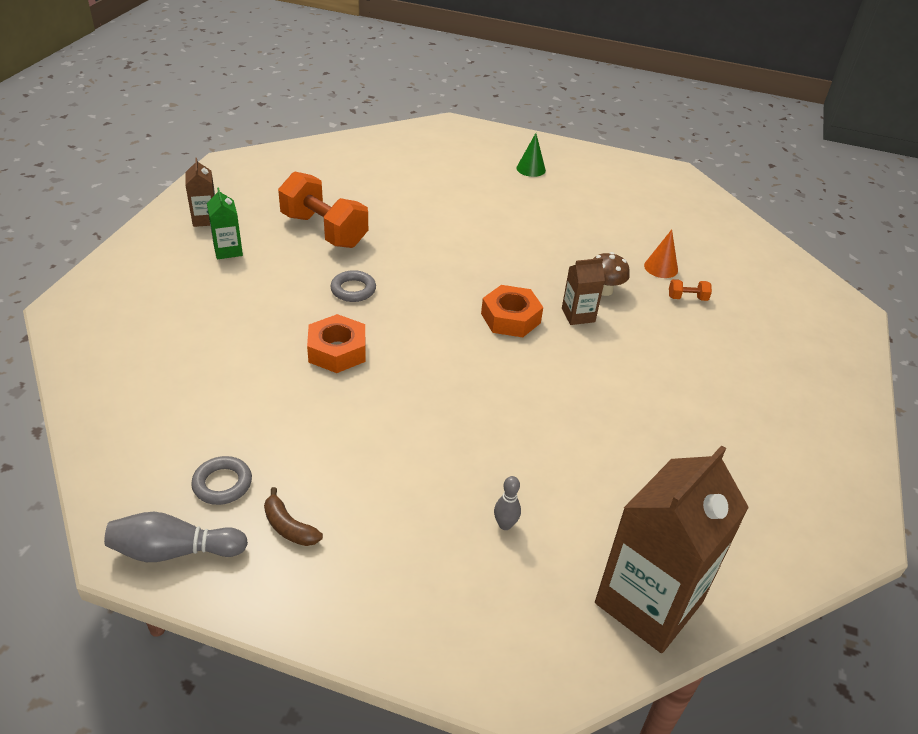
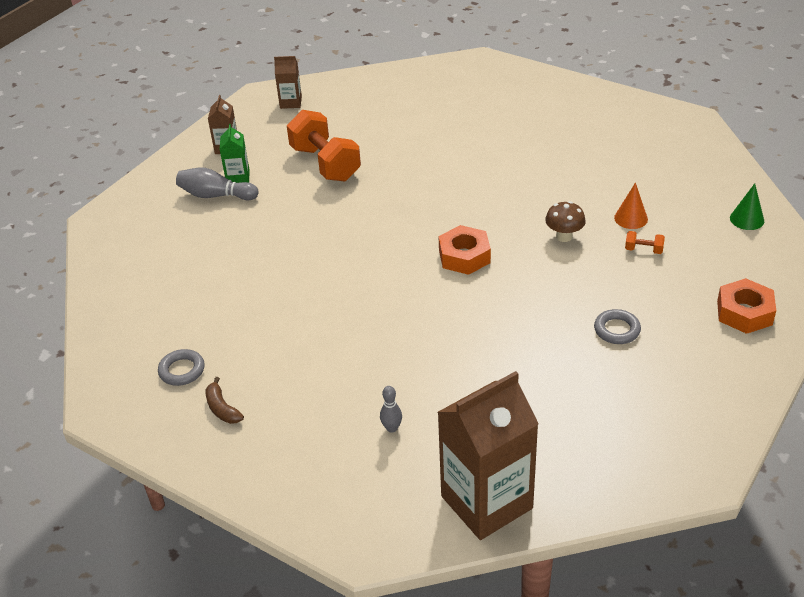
camera: 20 degrees right, 0 degrees up
(175, 551) = (135, 415): grey bowling pin -> grey bowling pin (216, 195)
(337, 351) = (302, 273): orange nut -> orange nut (744, 312)
(353, 290) = (333, 220): grey ring -> grey ring (617, 330)
(531, 169) = (542, 110): green cone -> green cone (747, 219)
(578, 315) = (528, 258): brown carton -> brown carton (290, 102)

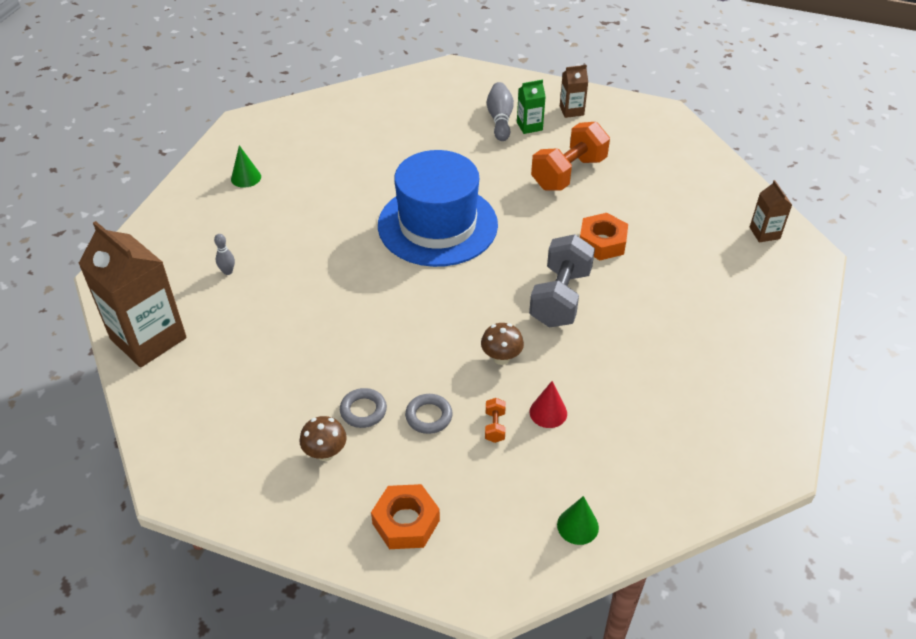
camera: 75 degrees right, 5 degrees up
(182, 370) = (284, 149): grey ring -> grey ring (429, 416)
(222, 408) = (246, 177): brown banana -> green cone
(290, 102) = (660, 133): brown carton -> brown carton (764, 233)
(370, 257) = (437, 225): none -> blue hat
(464, 256) = (452, 286): orange nut -> orange nut (602, 242)
(496, 193) = (560, 298): none -> grey dumbbell
(631, 218) = (548, 412): orange cone -> red cone
(666, 359) = (325, 453): none -> brown mushroom

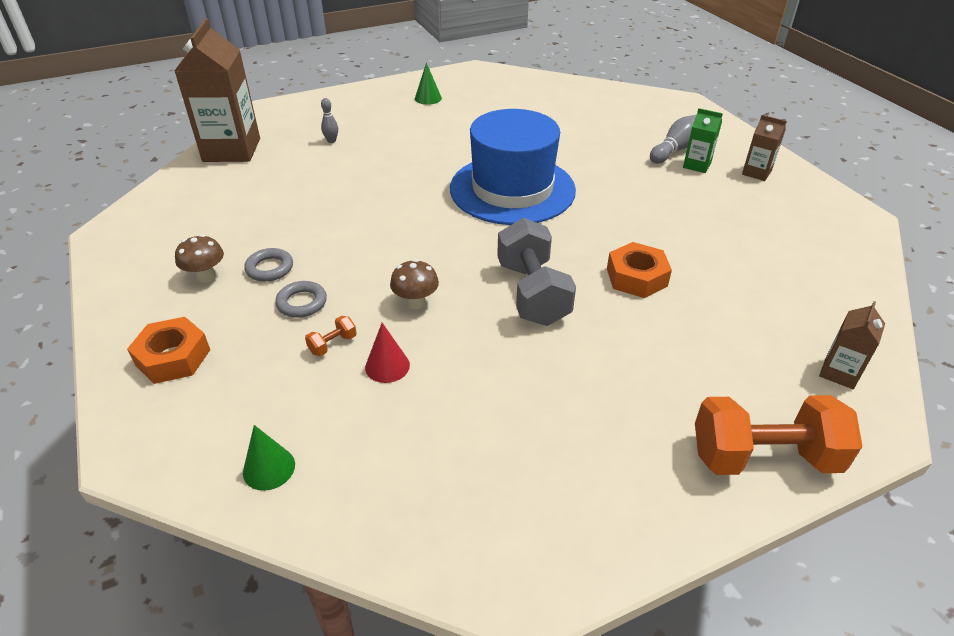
camera: 45 degrees right, 5 degrees down
(560, 298) = (532, 293): grey dumbbell -> grey dumbbell turned 75 degrees counterclockwise
(568, 173) = (683, 213): orange dumbbell -> orange dumbbell (763, 457)

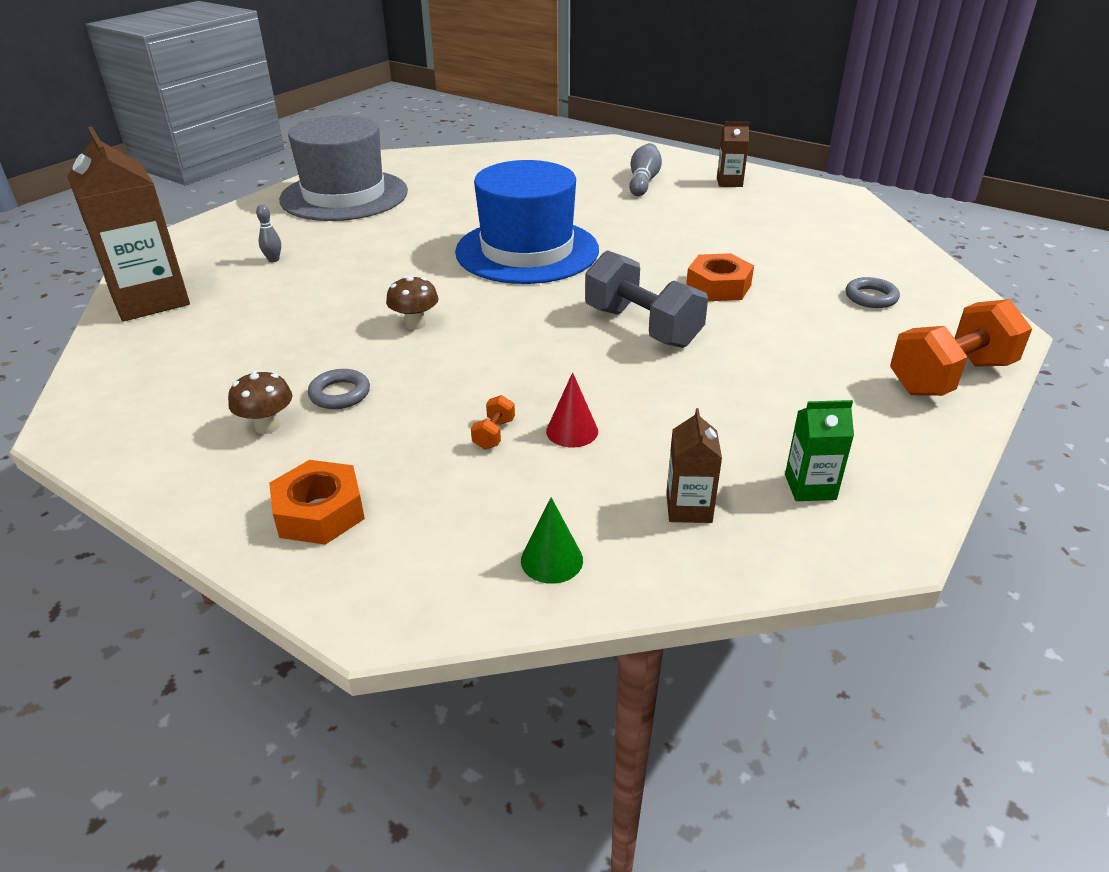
camera: 30 degrees left, 5 degrees down
(302, 303) = (416, 411): grey ring -> grey ring (871, 297)
(415, 302) = (539, 370): brown mushroom -> brown mushroom (415, 324)
(428, 98) = (344, 195): green cone -> grey hat
(697, 165) = (674, 189): green carton -> green carton (810, 487)
(839, 373) = (939, 303): brown carton -> brown carton (688, 508)

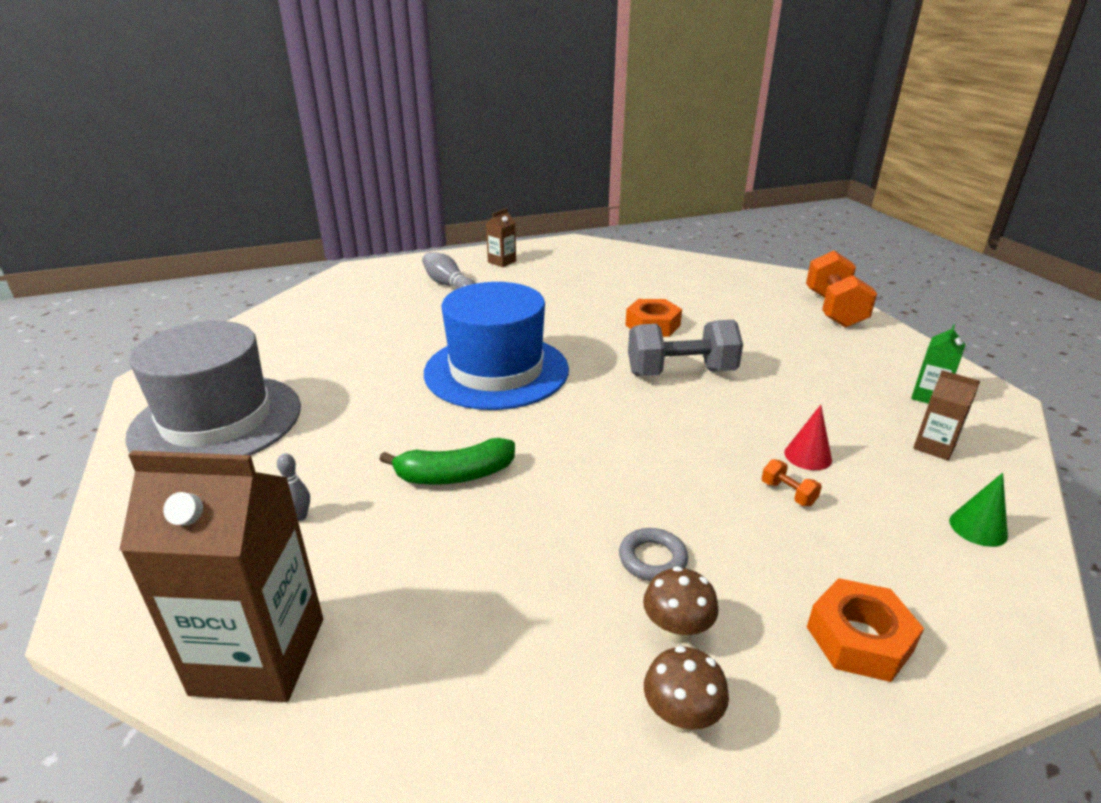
camera: 55 degrees left, 5 degrees down
(366, 288) = (455, 475): none -> green banana
(415, 324) = (562, 471): brown mushroom -> brown mushroom (681, 717)
(871, 297) = (721, 290): grey ring -> none

